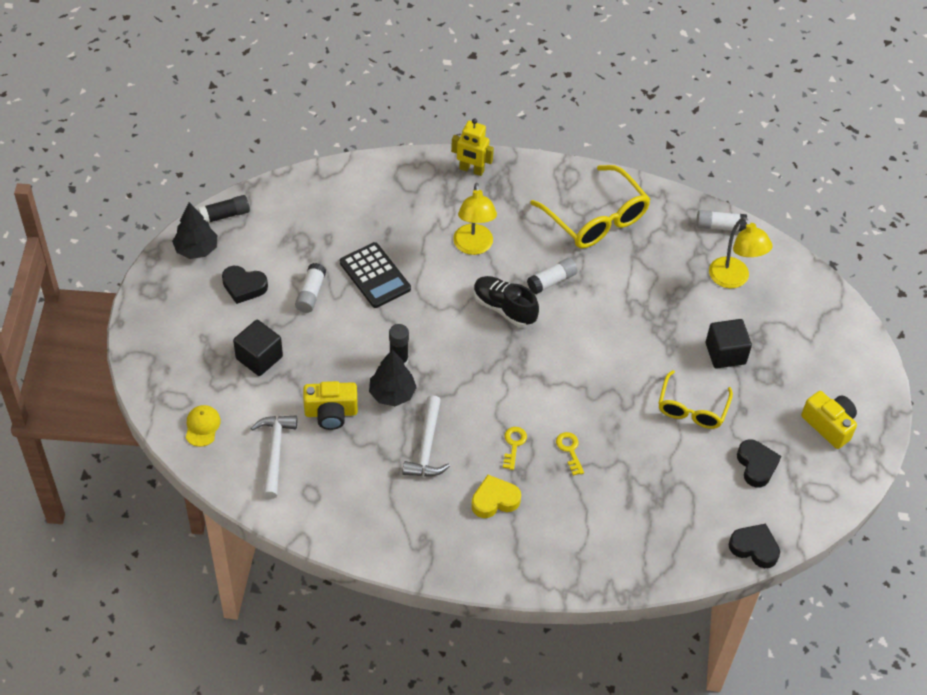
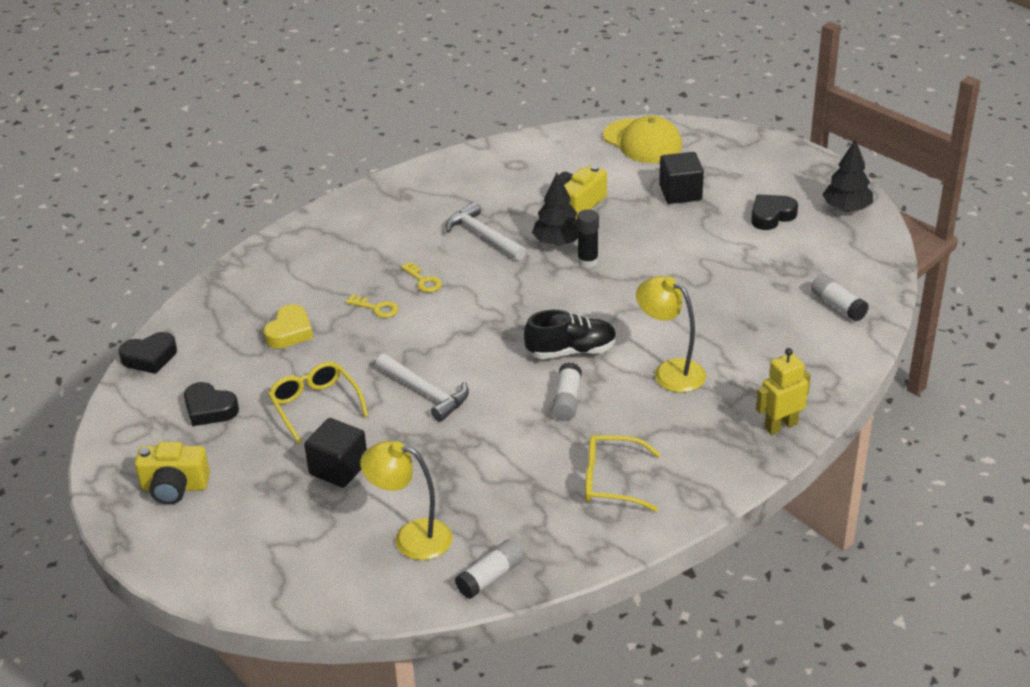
camera: 135 degrees right, 15 degrees down
(202, 426) = (642, 141): yellow cap -> yellow cap, size x1.87
(225, 215) = (876, 240): black glue stick -> none
(275, 452) = (575, 163): white hammer -> white hammer (425, 393)
(310, 293) = (722, 247): white glue stick -> white glue stick (837, 305)
(375, 276) = (702, 292): black calculator -> none
(494, 500) = (389, 245): yellow heart -> yellow heart (289, 332)
(596, 219) = (611, 481): yellow glasses -> yellow glasses, size x0.65

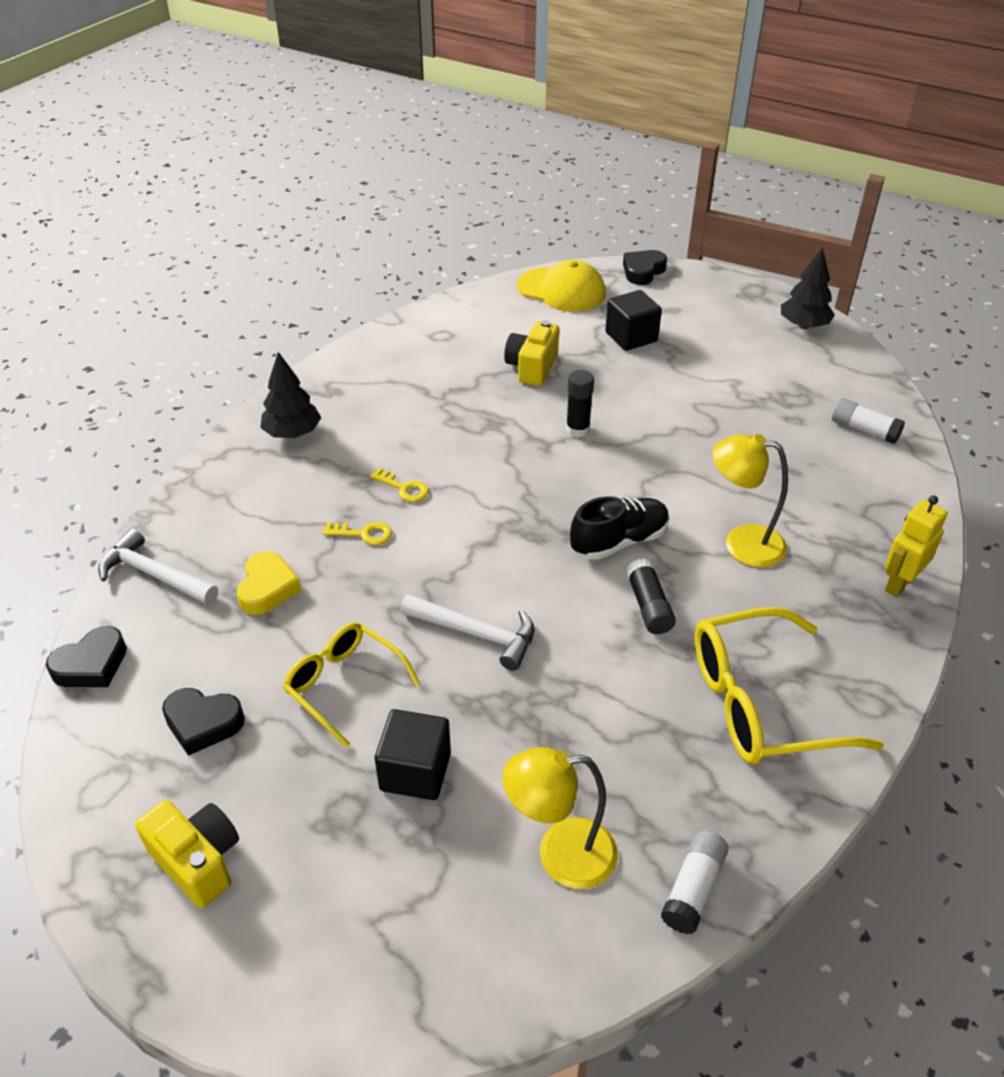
camera: 20 degrees left, 5 degrees up
(174, 487) = (197, 861): yellow camera -> yellow camera turned 120 degrees counterclockwise
(483, 236) = (446, 421): white hammer -> white hammer (155, 574)
(557, 242) = (533, 414): black tree -> black tree (292, 433)
(567, 400) = (648, 606): white glue stick -> black glue stick
(611, 481) = (760, 703): yellow glasses -> yellow glasses, size x1.55
(771, 216) = (736, 346): black heart -> black heart (643, 271)

